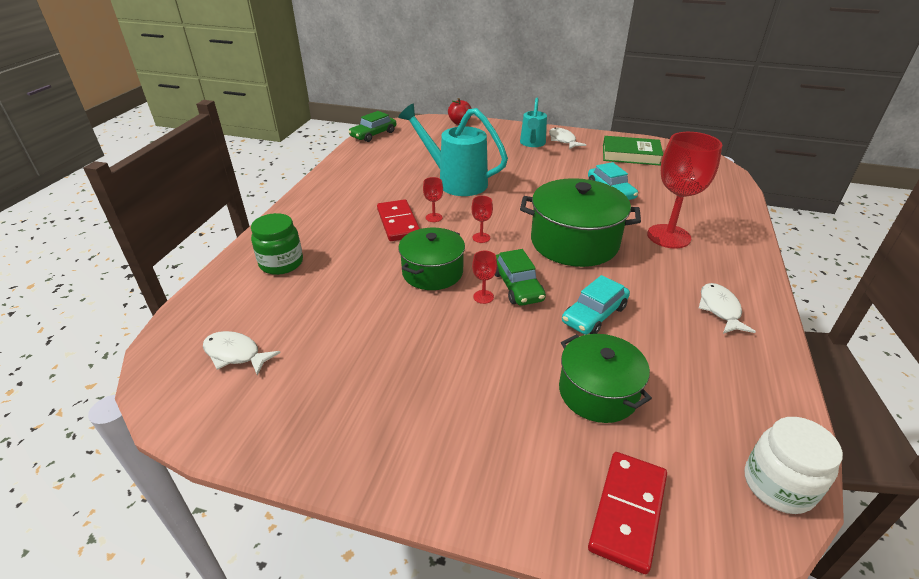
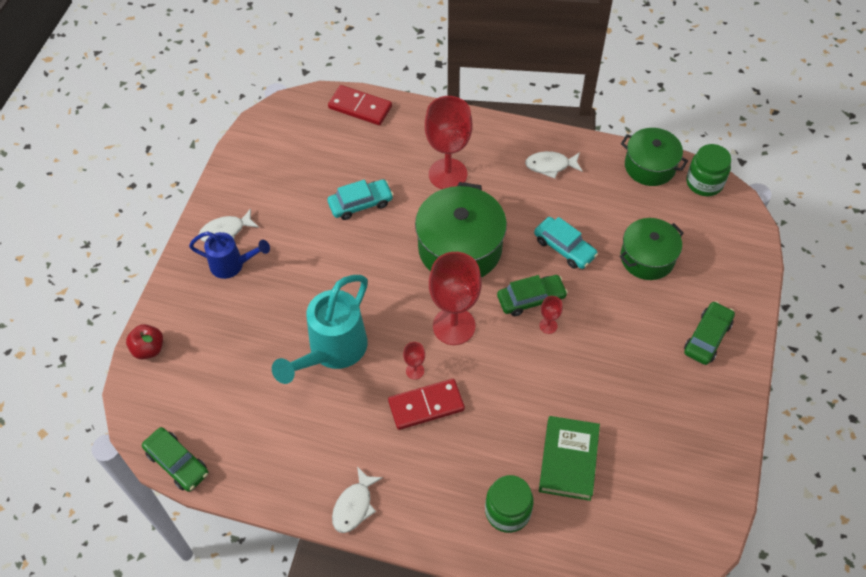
camera: 90 degrees left, 20 degrees up
(235, 354) = (642, 515): white fish -> white fish (354, 506)
(432, 272) = (515, 367): green pot -> green pot (650, 166)
(468, 449) = (707, 337): none -> green car
(481, 237) = (454, 326): red goblet -> red goblet, size x2.36
(532, 143) = (232, 265): turquoise watering can -> blue watering can
(628, 512) = (735, 257): red domino -> red domino (360, 107)
(630, 155) = (274, 170): green book -> green book (568, 460)
(778, 485) = (704, 182): white jar -> green jar

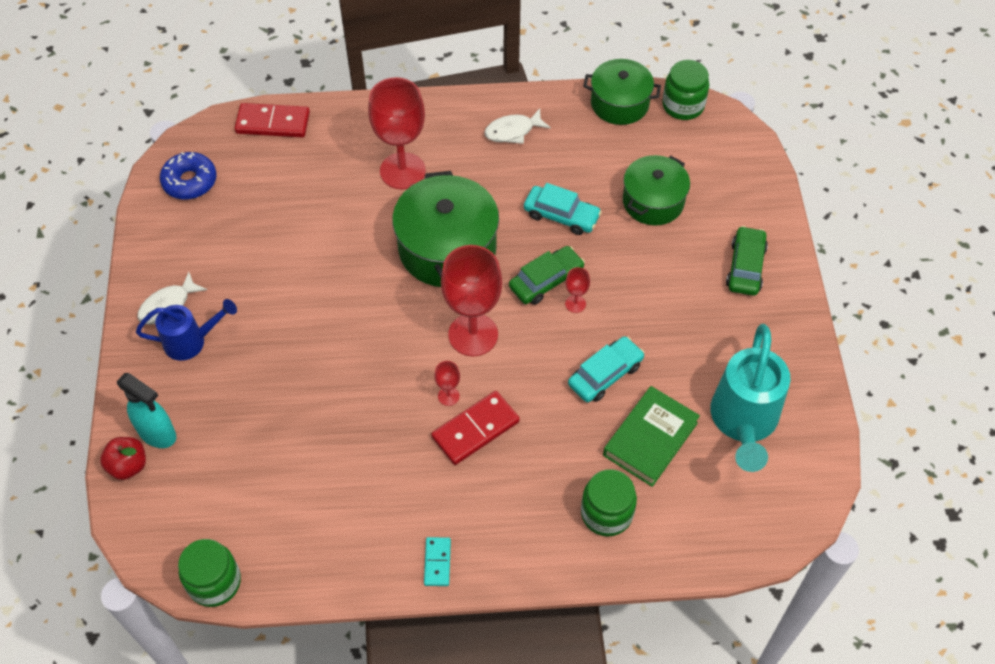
camera: 20 degrees left, 0 degrees up
(177, 463) = (214, 582): green car -> green jar
(180, 331) = (158, 434): none -> turquoise spray bottle
(279, 137) = (190, 181): none -> blue donut
(332, 351) = (347, 402): turquoise watering can -> turquoise watering can (743, 422)
(354, 506) = (437, 562): white fish -> turquoise domino
(360, 204) = (316, 230): turquoise car -> turquoise car (605, 374)
(568, 460) = (650, 439): green book -> green book turned 45 degrees clockwise

